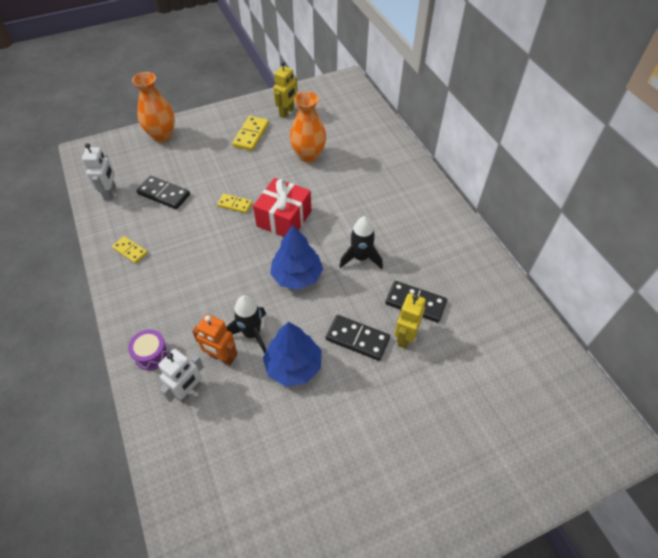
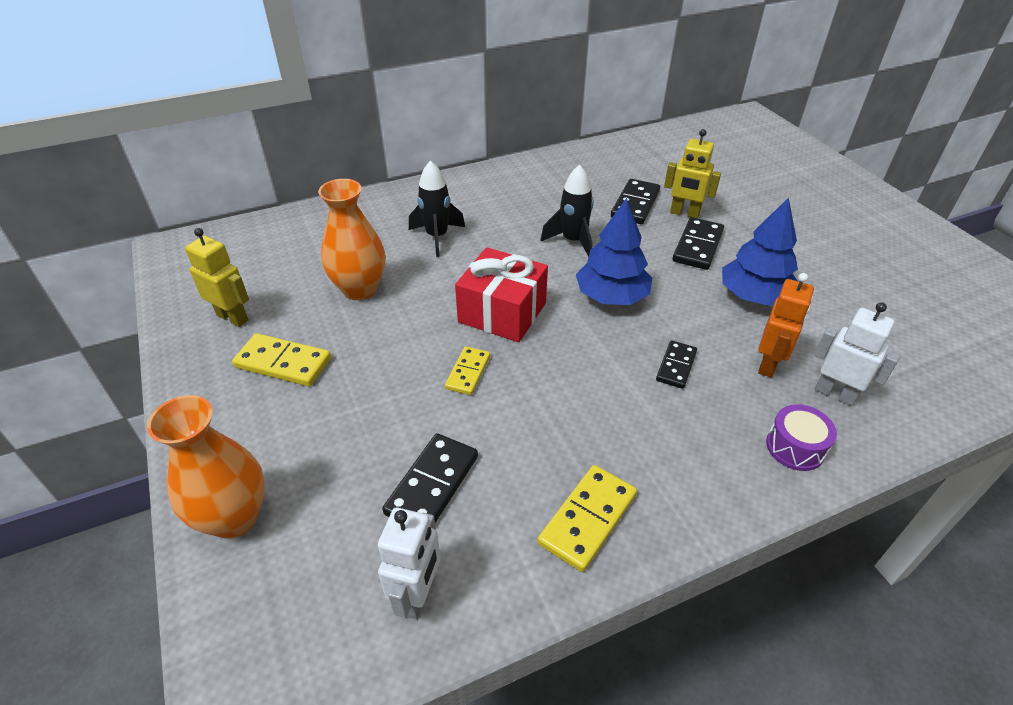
camera: 90 degrees left, 10 degrees down
(110, 193) = (418, 595): white robot -> white robot turned 105 degrees clockwise
(130, 251) = (587, 519): yellow domino -> yellow domino, size x1.54
(227, 303) = (676, 366): none -> black domino
(252, 334) = (720, 336): black rocket -> black rocket (437, 237)

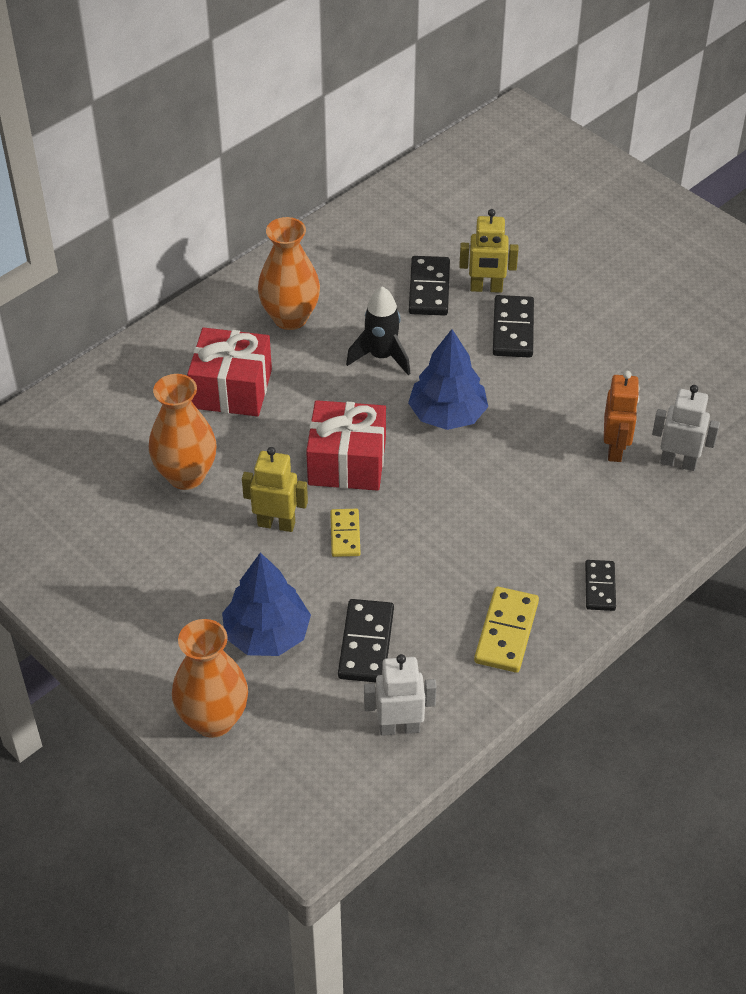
camera: 20 degrees left, 5 degrees up
(233, 317) = (73, 543): yellow robot -> yellow robot (276, 524)
(283, 363) = (160, 575): yellow domino -> none
(418, 595) = (399, 727): white robot -> white robot turned 90 degrees counterclockwise
(437, 237) = (232, 389): black rocket -> red gift
(511, 200) = (290, 318): none -> orange vase
(676, 366) = (533, 474): black domino -> black domino (599, 587)
(754, 296) = (584, 377): blue tree -> blue tree (267, 634)
(795, 447) = (655, 523): purple drum -> none

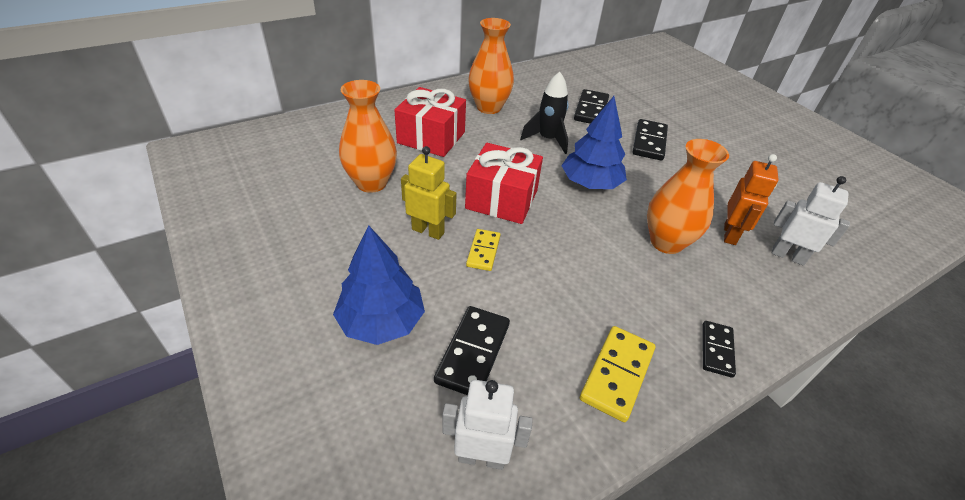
camera: 10 degrees right, 5 degrees down
(213, 720) = (290, 397): orange vase -> orange vase (666, 242)
(486, 288) = (632, 116): yellow robot -> none

